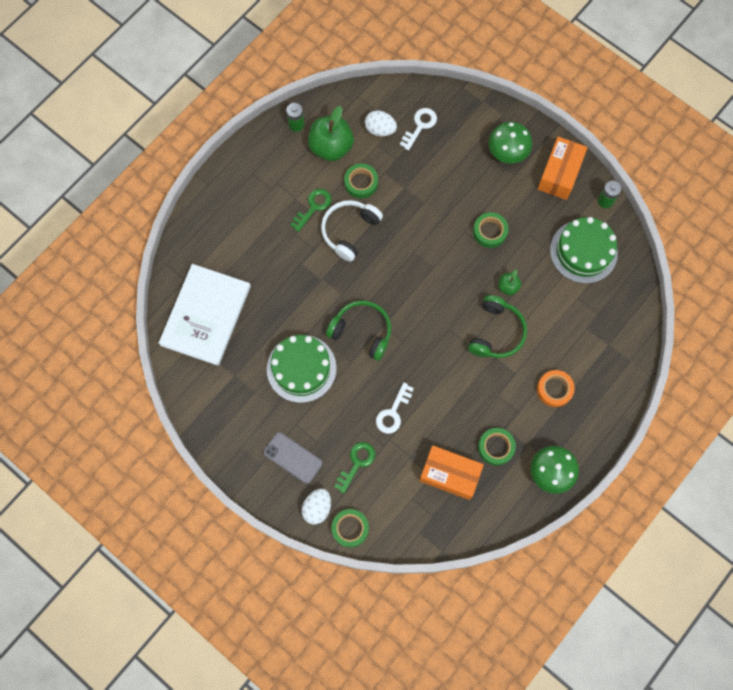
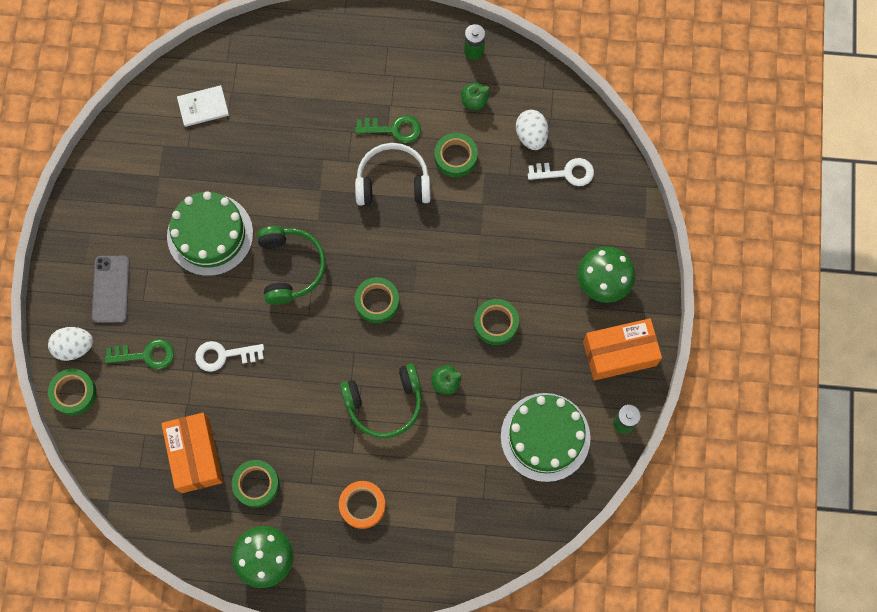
camera: 55 degrees right, 0 degrees up
(205, 315) = (203, 107): white book -> white book, size x0.42
(331, 147) = (474, 101): green apple -> green apple, size x0.48
(424, 293) = (377, 302): none -> green tape

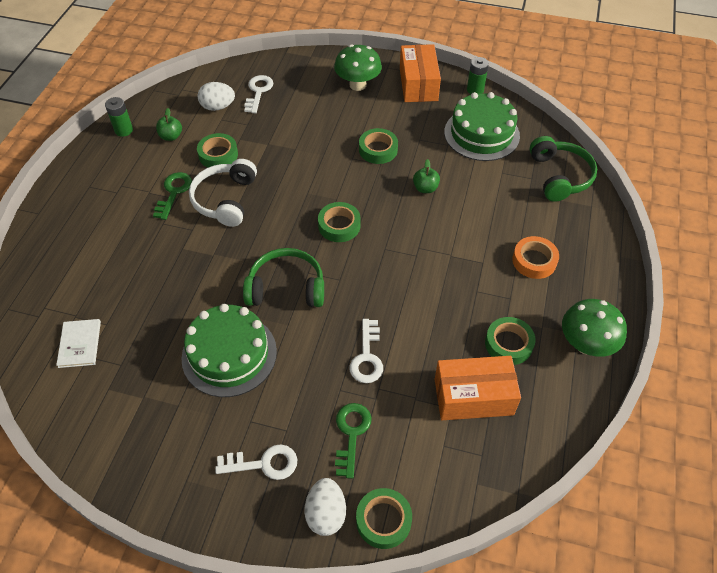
camera: 80 degrees left, 20 degrees down
(111, 289) = (263, 463): grey phone -> white key
(384, 403) = (438, 232): green headphones -> green headphones (559, 176)

